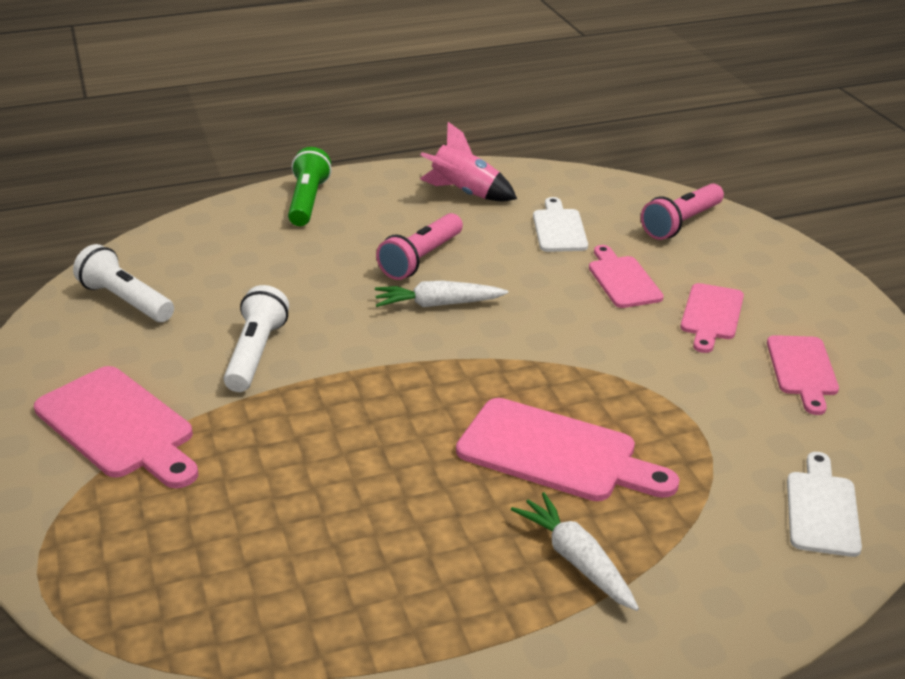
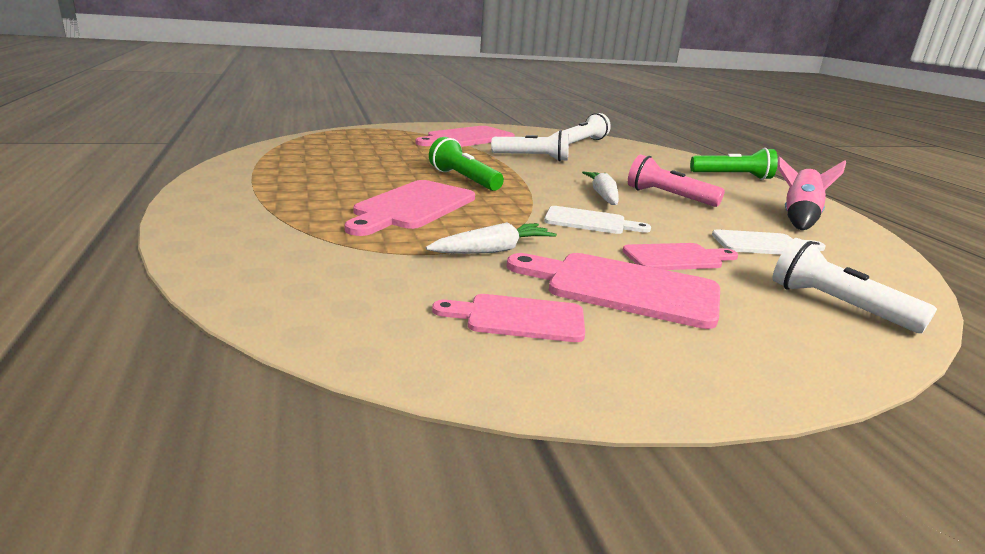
camera: 90 degrees right, 10 degrees down
(409, 417) = (464, 179): none -> green flashlight
(576, 560) = (300, 200): white carrot -> white carrot (493, 250)
(681, 223) = (837, 305): pink flashlight -> white flashlight
(711, 315) = (623, 288): pink cutting board -> pink cutting board, size x1.59
(822, 509) = (288, 282): white cutting board -> white cutting board (590, 222)

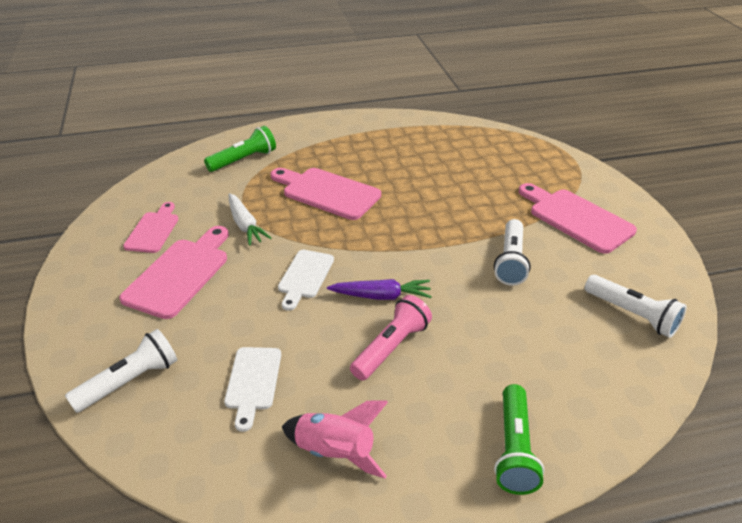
camera: 95 degrees right, 15 degrees up
(464, 179) = (406, 215): green flashlight -> green flashlight (243, 160)
(603, 196) = (381, 296): white carrot -> purple carrot
(676, 258) = (226, 312): pink cutting board -> none

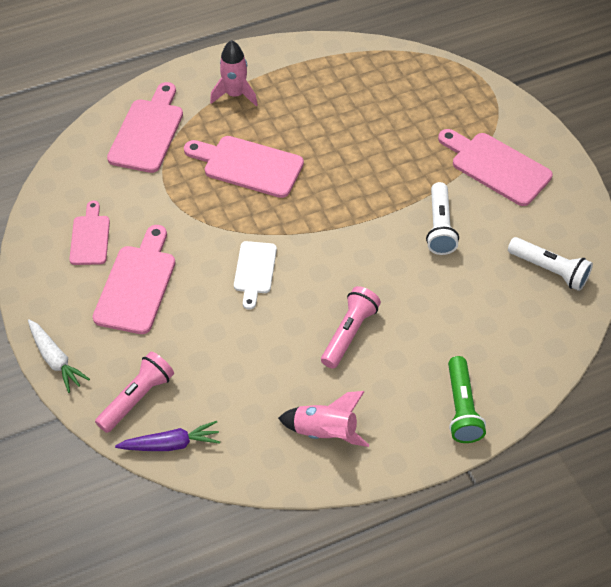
camera: 10 degrees left, 15 degrees up
(129, 381) = (137, 398): white flashlight -> pink flashlight
(243, 160) = (148, 132): green flashlight -> pink cutting board
(245, 225) = (179, 218): white carrot -> white carrot (55, 359)
(253, 382) = (241, 383): white cutting board -> none
(332, 142) = (235, 94): none -> pink rocket
(381, 296) = (329, 282): purple carrot -> purple carrot (171, 444)

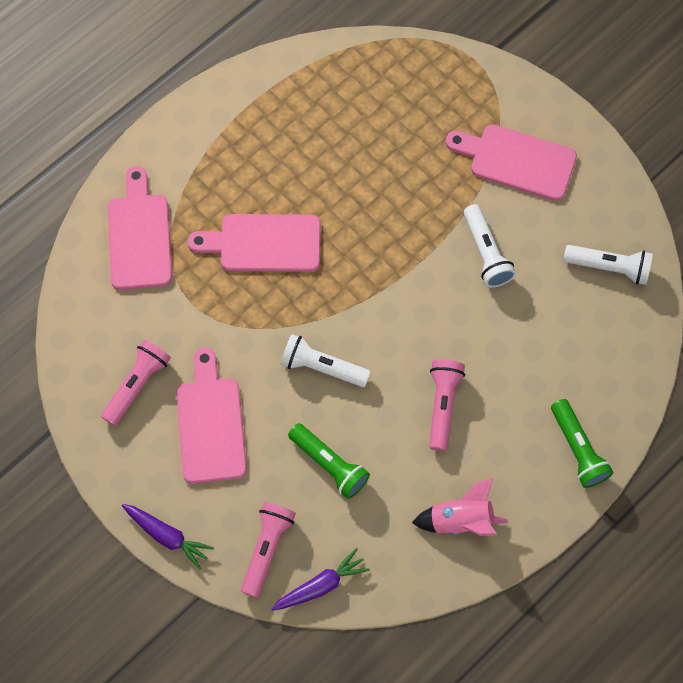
camera: 20 degrees left, 15 degrees up
(55, 359) = (167, 536): white carrot -> purple carrot
(90, 237) = (137, 385): pink cutting board -> pink flashlight
(225, 348) = (329, 464): none -> green flashlight
(235, 94) = (212, 157): pink rocket -> none
(254, 271) = (322, 367): white cutting board -> white flashlight

